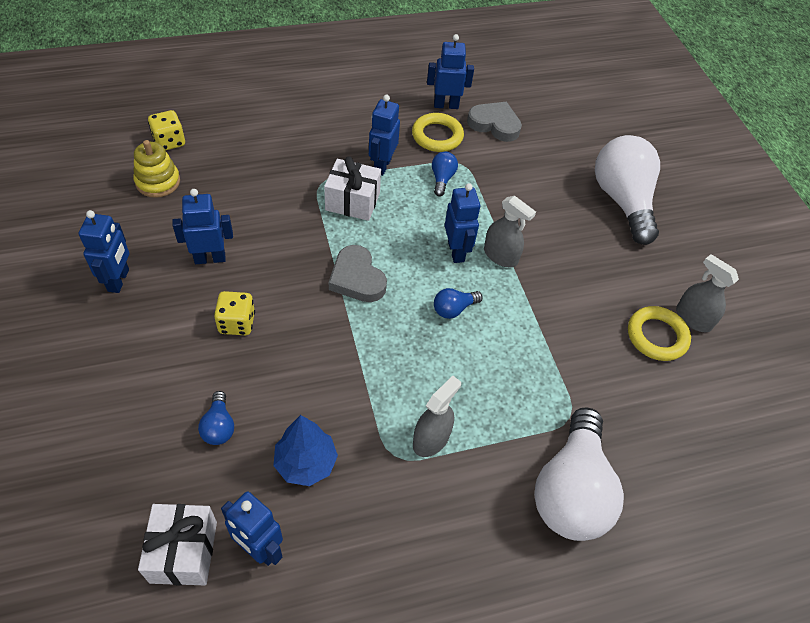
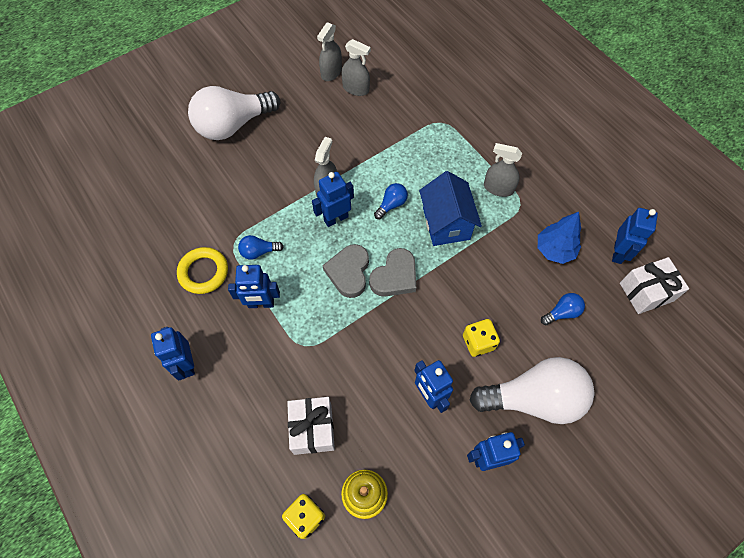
camera: 105 degrees left, 10 degrees up
(352, 201) = (315, 311): white gift -> white gift (313, 429)
(402, 355) = (446, 223): none -> blue house
(446, 105) = (155, 278): blue robot -> blue robot (186, 364)
(453, 309) = (391, 205): blue light bulb -> blue light bulb turned 90 degrees counterclockwise
(494, 124) = (170, 231): grey heart -> grey heart (349, 272)
(571, 490) = (489, 113): white light bulb -> white light bulb (533, 398)
(656, 336) = (356, 88): yellow ring -> grey spray bottle

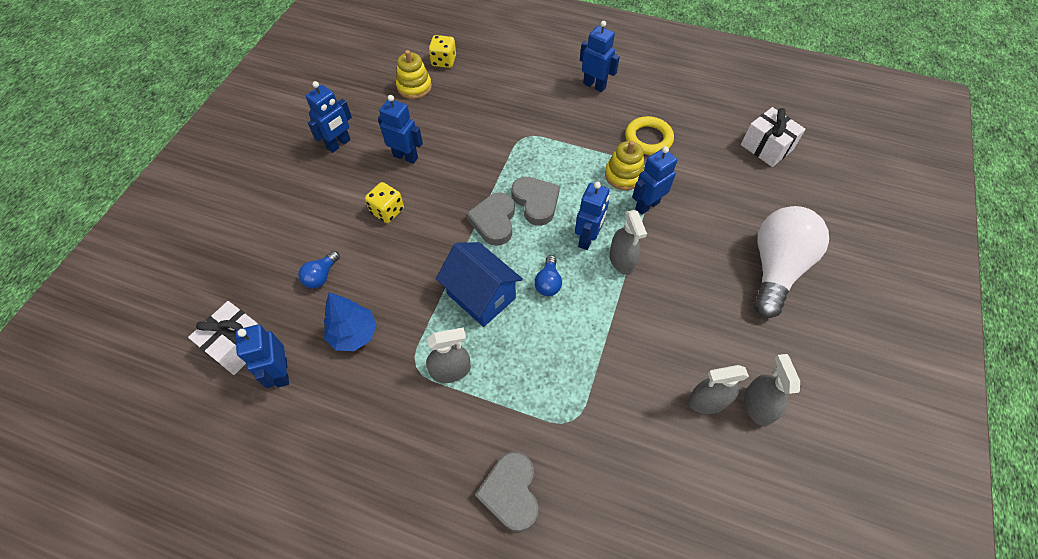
camera: 145 degrees right, 5 degrees down
(259, 252) = (623, 175): blue light bulb -> yellow stacking toy
(261, 304) = (583, 143): blue robot -> blue robot (647, 205)
(313, 429) = (475, 98): white gift -> white gift (766, 147)
(501, 110) = (511, 492): none -> grey heart
(533, 398) = (320, 197): white light bulb -> none

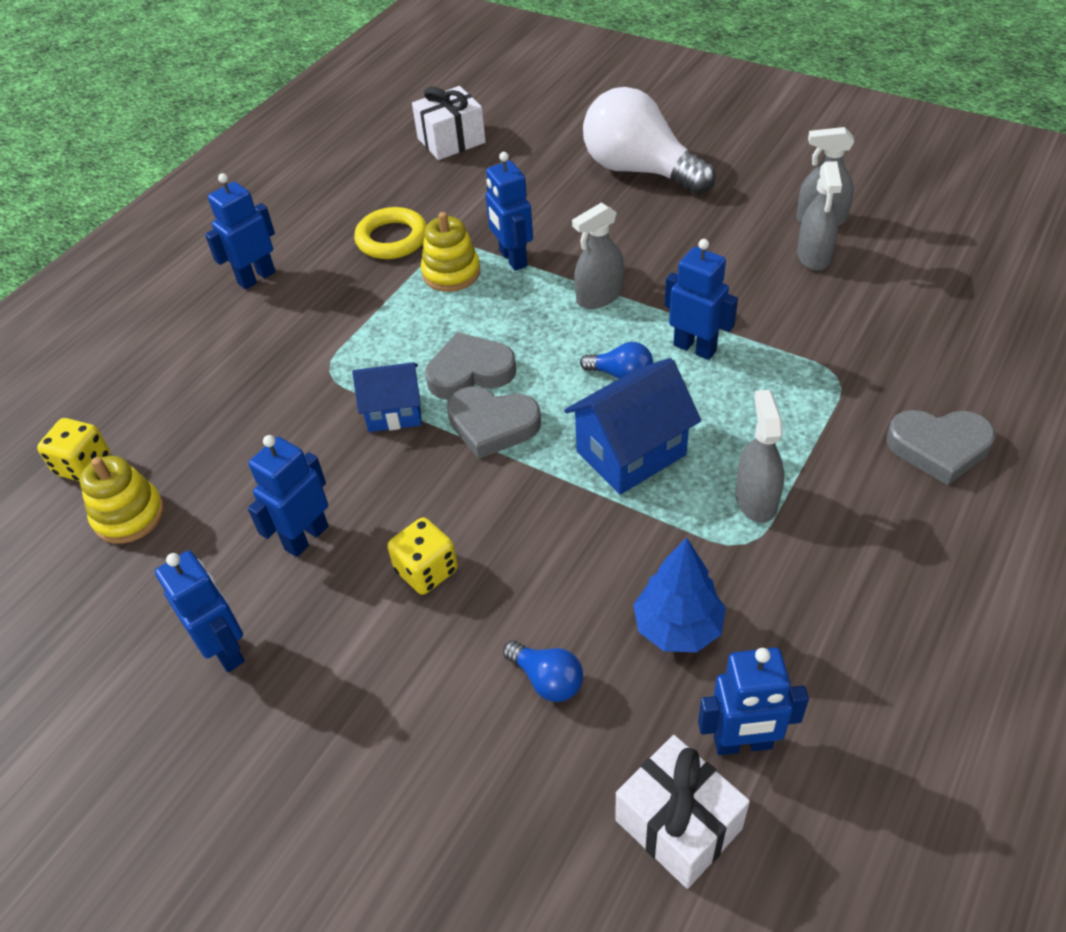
camera: 75 degrees left, 10 degrees down
(497, 173) = (394, 413): none -> blue house
(587, 239) = (554, 324): blue robot -> blue robot (695, 348)
(622, 260) = (599, 296): grey spray bottle -> grey spray bottle turned 150 degrees clockwise

